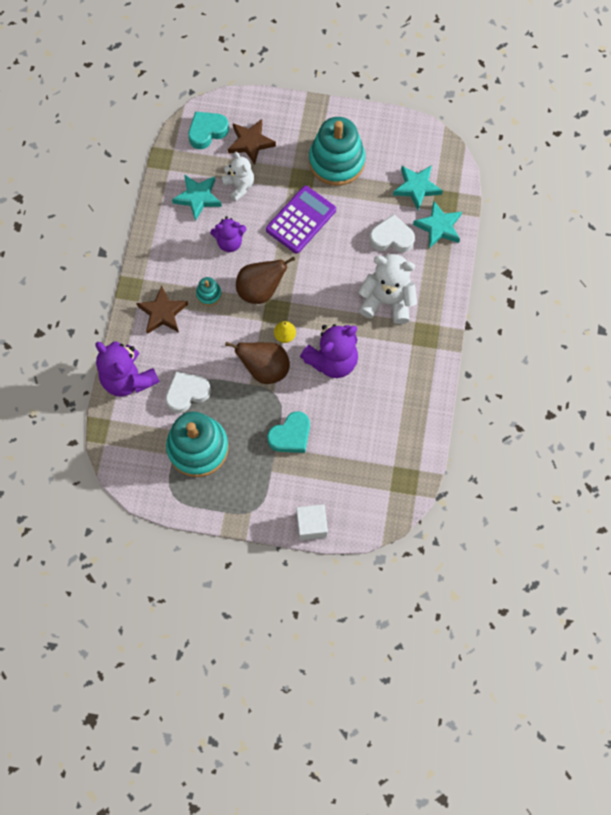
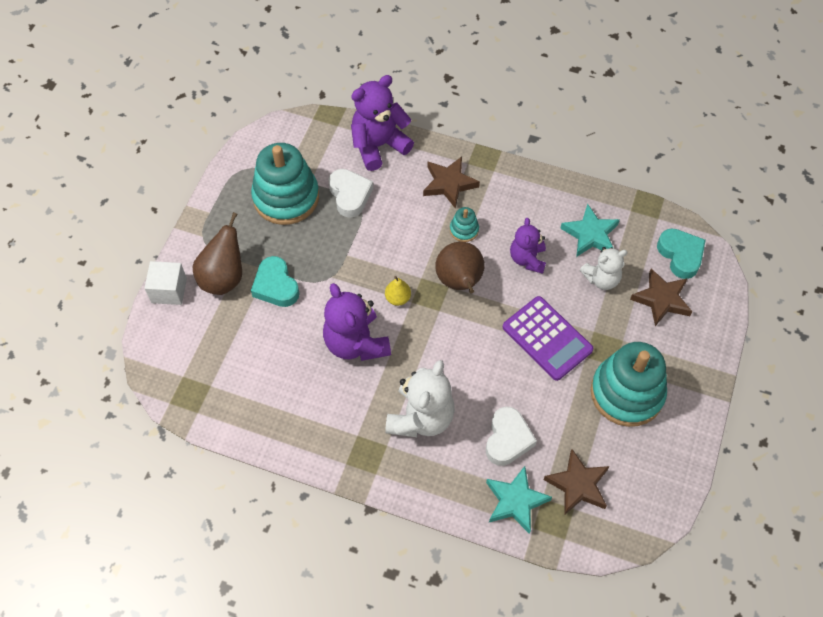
camera: 100 degrees right, 10 degrees down
(265, 369) = (361, 272): brown pear -> brown pear (223, 278)
(416, 187) = (578, 485): turquoise star -> brown star

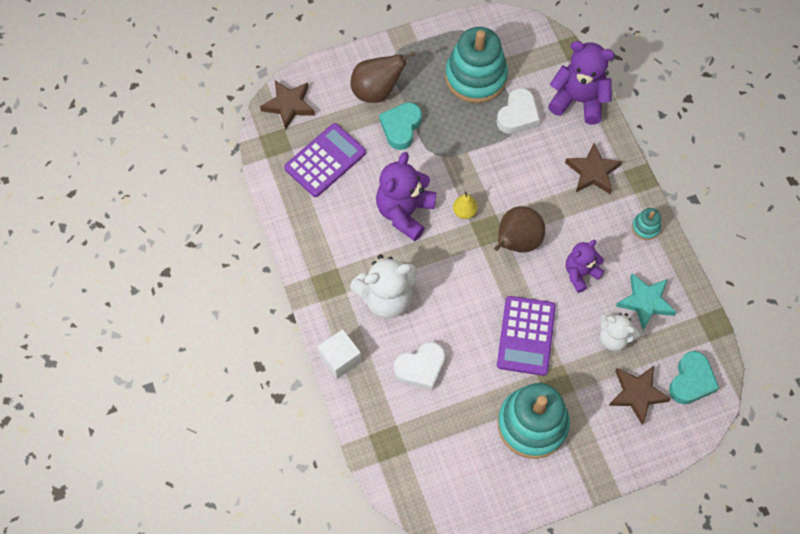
camera: 50 degrees right, 5 degrees up
(169, 290) = (336, 67): white cube -> white cube (340, 359)
(247, 367) = (325, 160): none -> purple calculator
(464, 230) = (563, 212): turquoise stacking toy -> turquoise stacking toy (645, 227)
(515, 501) = (378, 408): turquoise star -> none
(578, 485) = (427, 441): brown star -> brown star (289, 105)

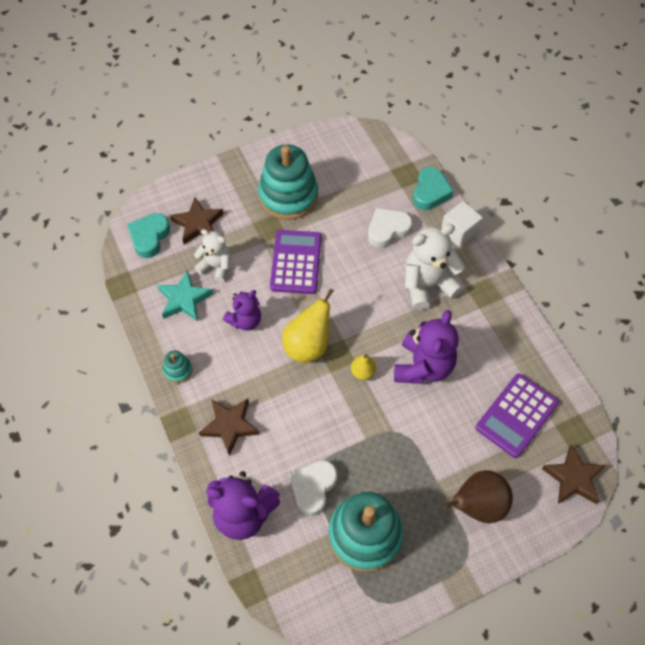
camera: 175 degrees right, 5 degrees down
(401, 127) = (442, 461): turquoise heart -> turquoise heart (430, 192)
(516, 242) = (308, 345): brown pear -> yellow pear

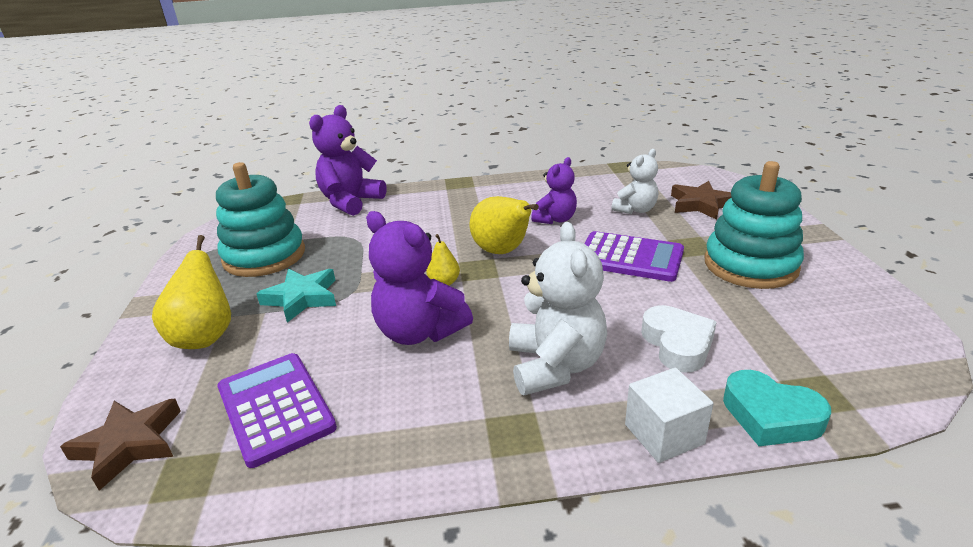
camera: 110 degrees right, 30 degrees down
(149, 237) = (683, 180): turquoise heart -> none
(178, 370) = (514, 184): turquoise stacking toy -> none
(184, 299) = (596, 192): turquoise star -> turquoise star (302, 298)
(230, 426) = (438, 202): brown star -> none
(245, 320) = (555, 219): purple teddy bear -> purple teddy bear turned 120 degrees counterclockwise
(313, 488) = (339, 235): white heart -> none
(477, 505) = (205, 336): brown pear -> yellow pear

